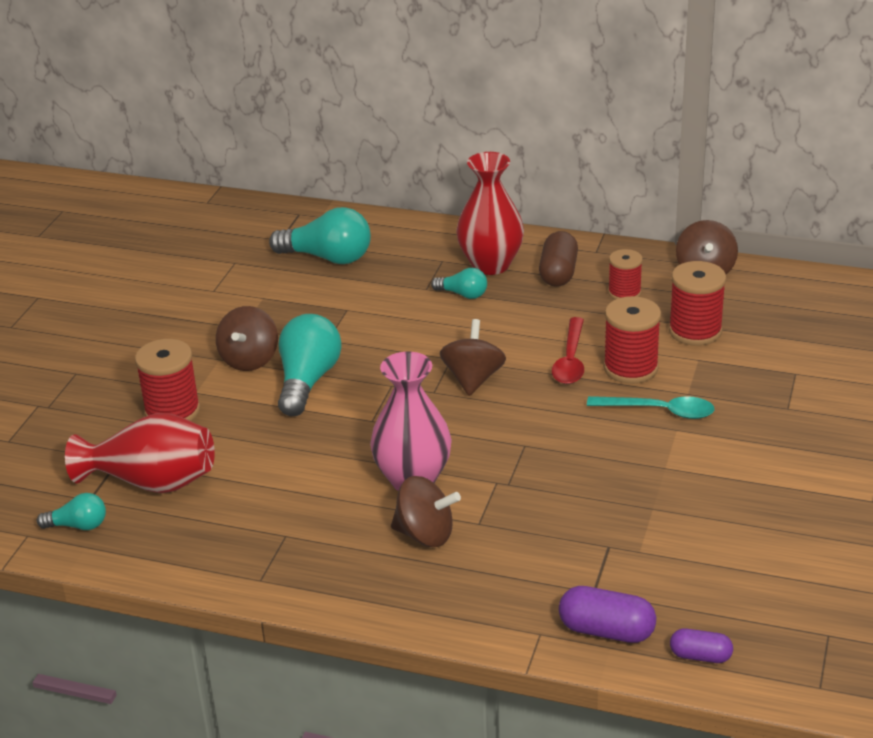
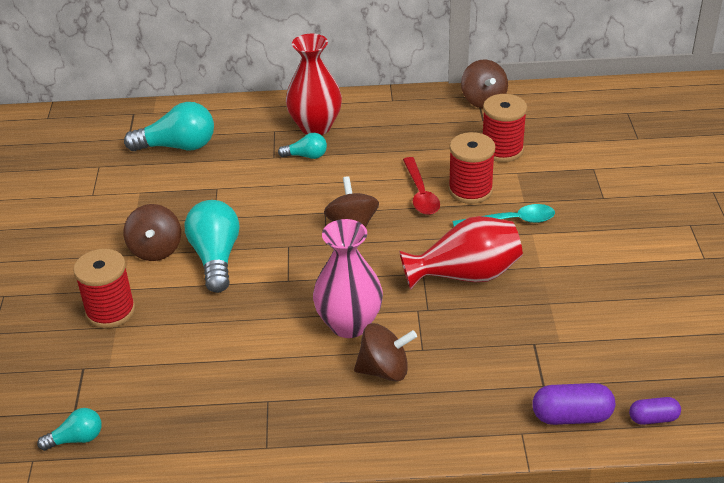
camera: 20 degrees left, 5 degrees up
(152, 482) = (125, 381): red vase -> red vase (465, 275)
(558, 273) = (372, 123): brown capsule -> none
(624, 293) = (432, 129): red spool -> none

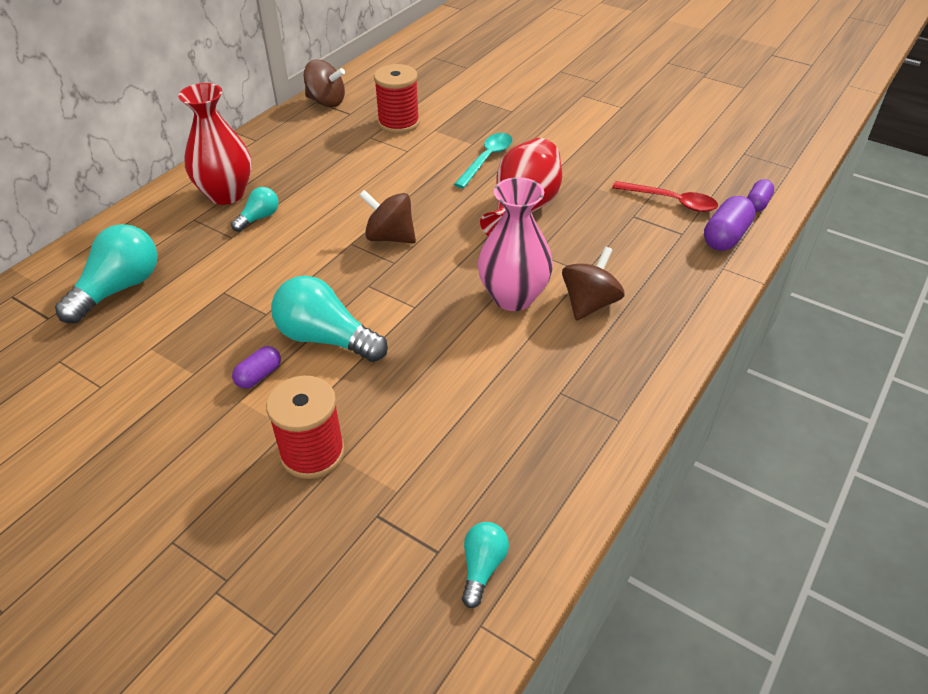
camera: 55 degrees left, 5 degrees up
(156, 249) = (259, 375): brown spinning top -> purple capsule
(420, 193) = (397, 184): red spoon -> red spoon (671, 201)
(470, 190) = (426, 159): red spool -> none

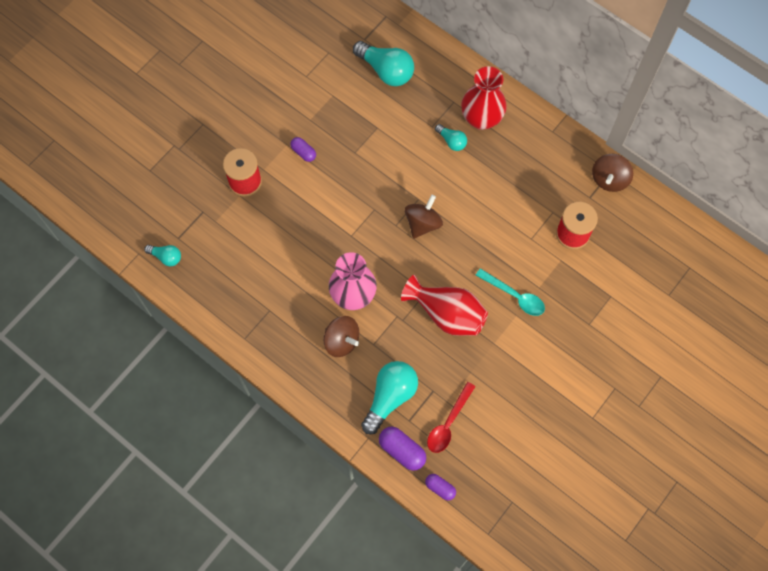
camera: 95 degrees right, 25 degrees up
(326, 338) = (329, 186): turquoise light bulb -> turquoise light bulb (390, 397)

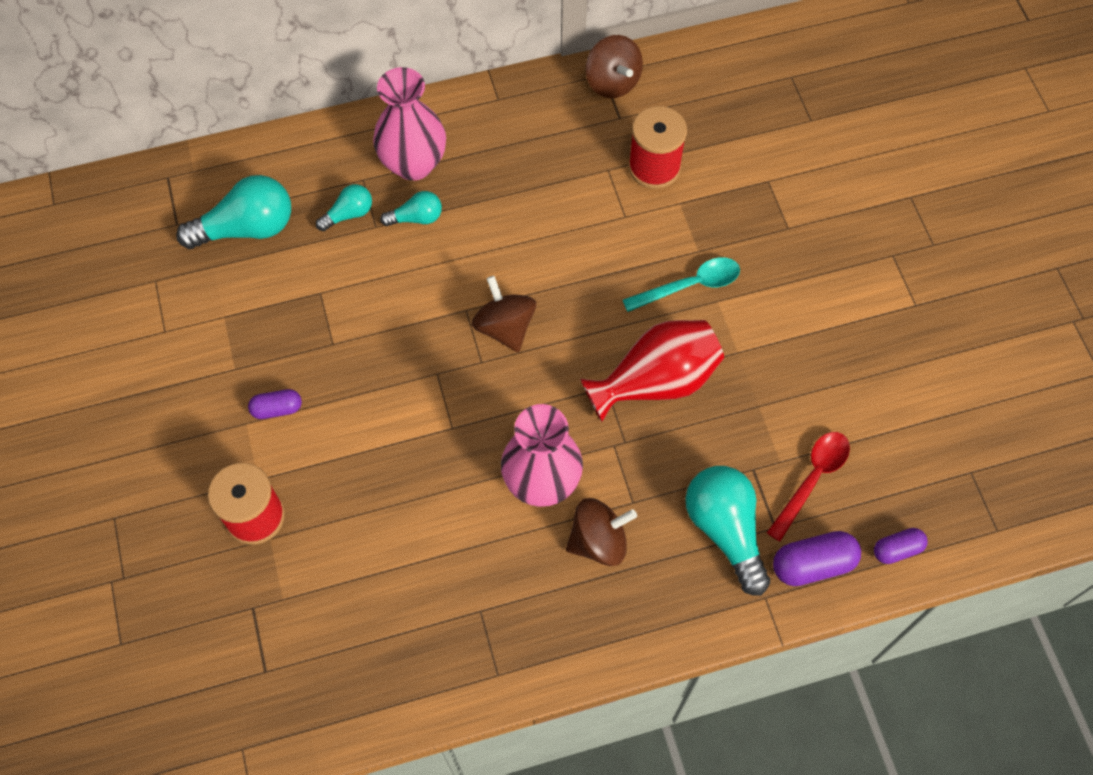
camera: 55 degrees left, 5 degrees down
(166, 257) = (281, 709): turquoise light bulb -> turquoise light bulb (348, 214)
(448, 423) = (812, 479): red spoon -> red spoon turned 120 degrees counterclockwise
(481, 118) = (413, 164): red vase -> pink vase

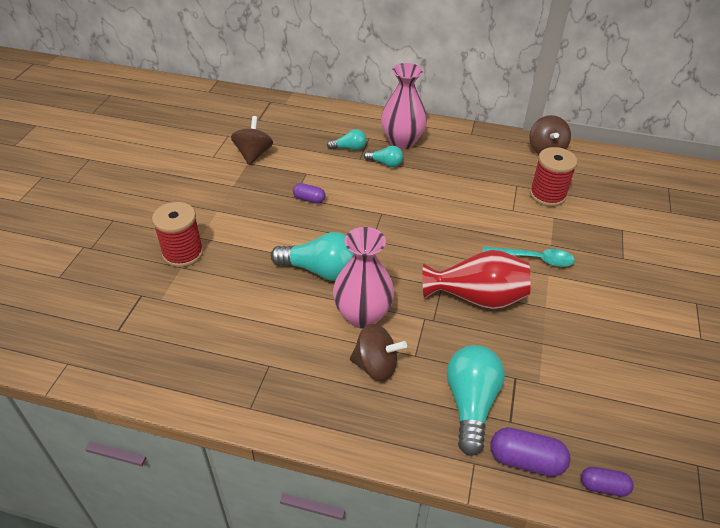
camera: 30 degrees right, 20 degrees down
(246, 228) = (291, 134): turquoise light bulb -> turquoise light bulb (320, 270)
(277, 409) = (239, 211): purple capsule -> purple capsule (309, 199)
(505, 327) = (399, 230): brown spinning top -> brown spinning top (253, 154)
(812, 479) = (557, 405): red spoon -> none

